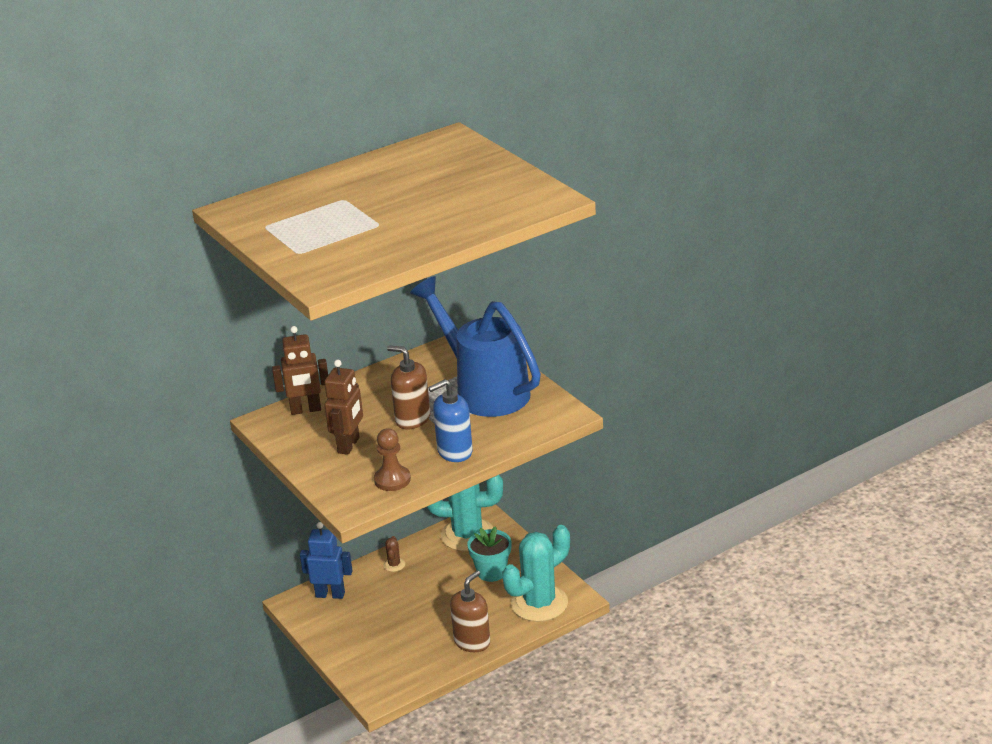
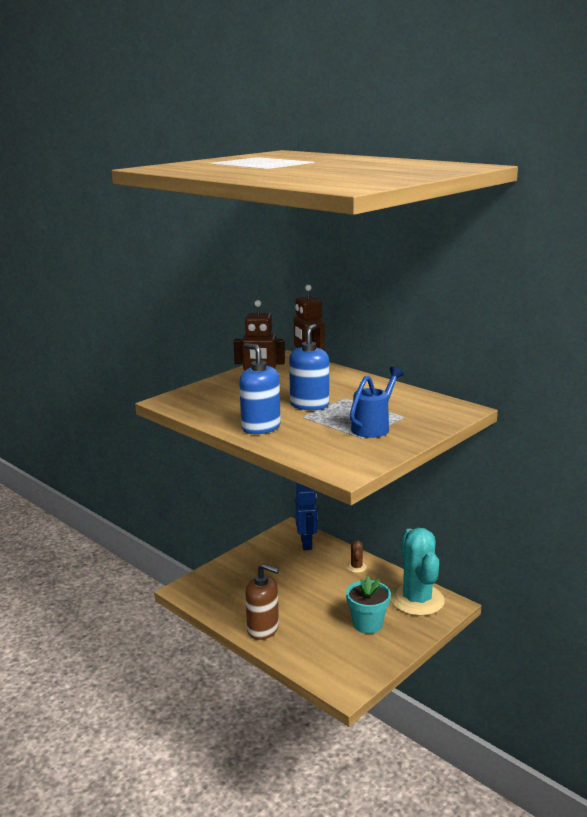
camera: 75 degrees right, 10 degrees down
(392, 480) = (211, 409): brown pawn -> none
(394, 565) = (356, 567): brown cactus -> brown cactus turned 75 degrees counterclockwise
(412, 419) = (309, 405): brown soap dispenser -> blue soap dispenser
(484, 390) = (374, 427): blue watering can -> blue watering can, size x0.49
(539, 603) = (330, 663): turquoise cactus -> none

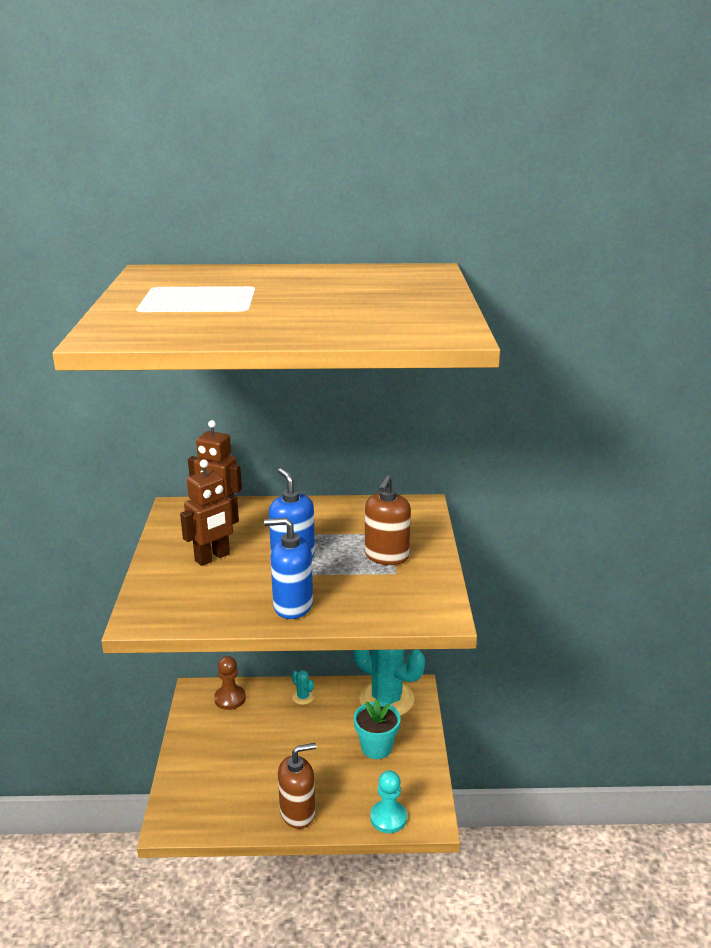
camera: 45 degrees left, 5 degrees up
(307, 543) = (230, 698): blue robot -> brown pawn
(317, 669) = (388, 818): none -> turquoise pawn
(356, 567) = (303, 697): brown cactus -> turquoise cactus
(374, 427) = (386, 556): blue watering can -> brown soap dispenser

